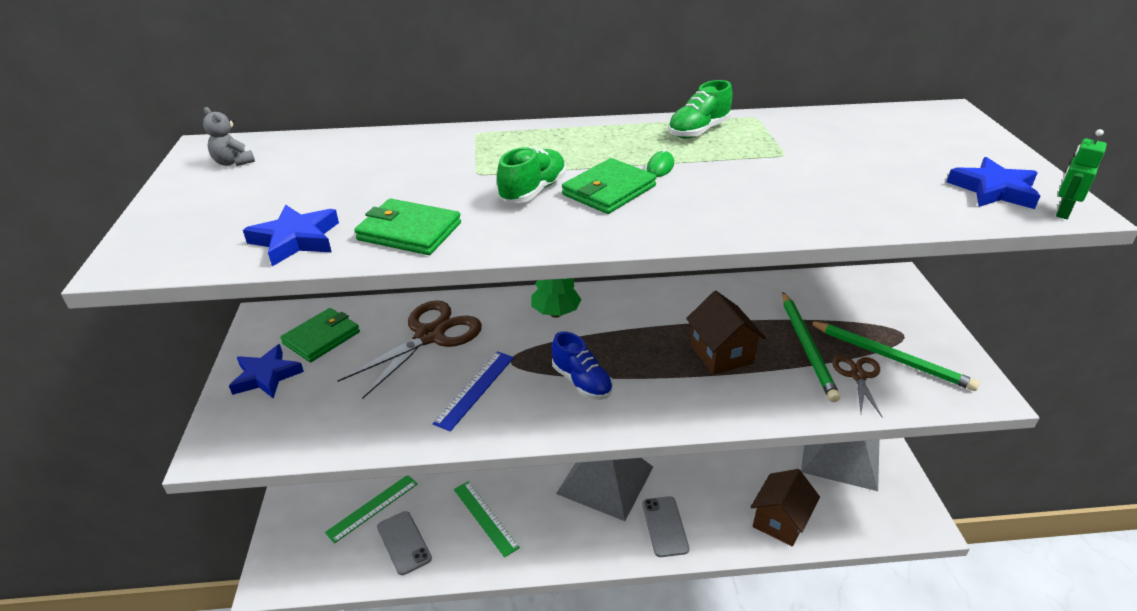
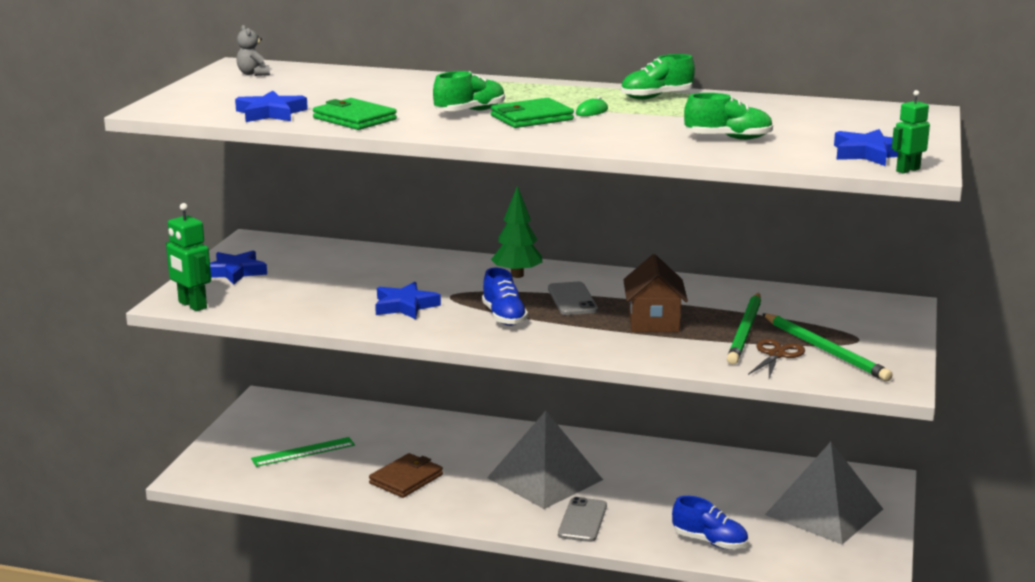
camera: 20 degrees right, 15 degrees down
(239, 449) = (192, 305): none -> green robot
(321, 338) = (294, 258): green wallet -> none
(403, 543) = (319, 479): grey phone -> grey phone (572, 299)
(429, 336) = (389, 271): brown scissors -> none
(475, 389) = (405, 306): blue ruler -> blue star
(485, 517) = (406, 479): green ruler -> brown wallet
(780, 521) = (710, 541): brown house -> blue shoe
(839, 189) = (728, 138): none -> green shoe

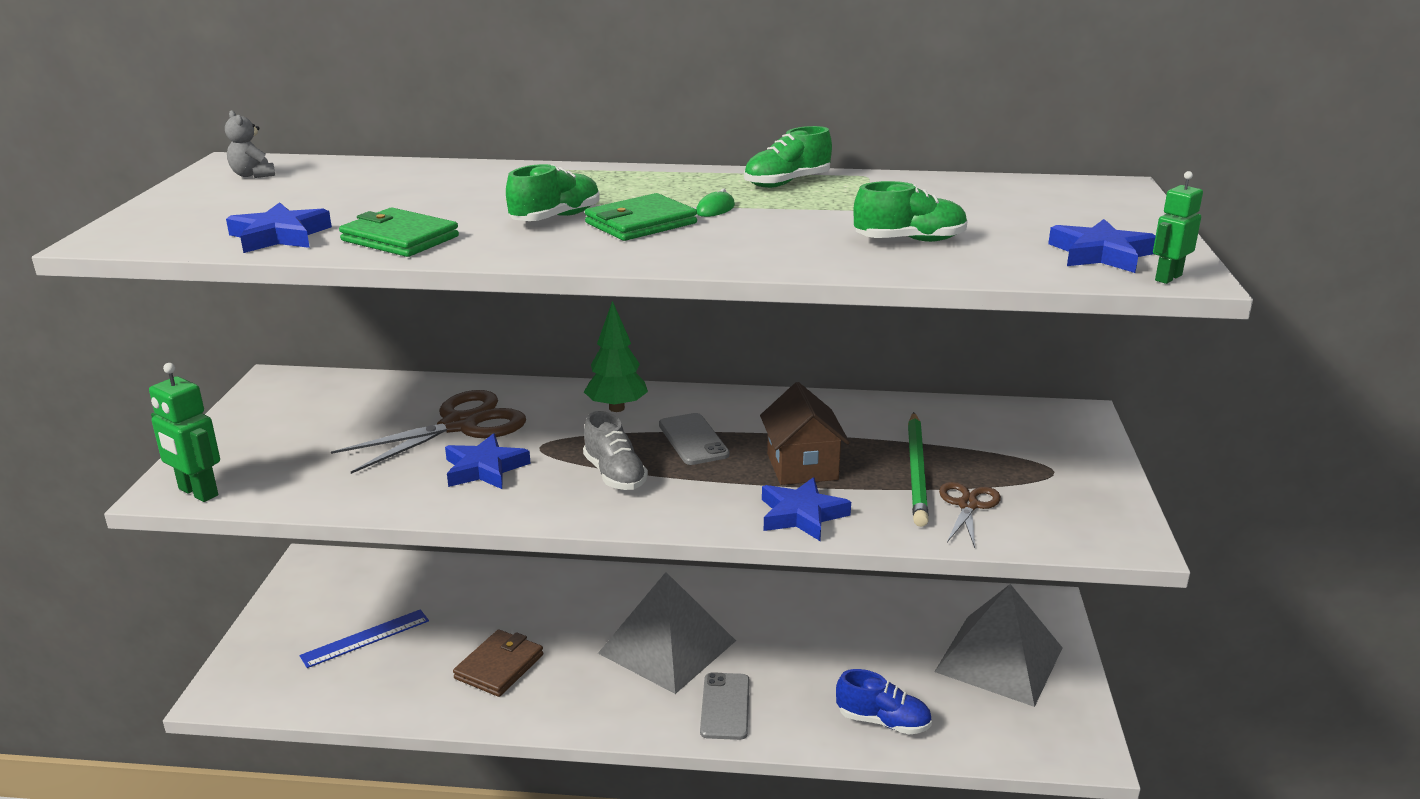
camera: 10 degrees left, 5 degrees up
(235, 272) = (254, 432): blue star -> blue star (801, 515)
(303, 452) = (365, 638): green ruler -> blue ruler
(391, 278) = (459, 425): none -> brown scissors
(504, 317) = (615, 475): blue shoe -> grey shoe
(825, 350) = (1022, 492): green pencil -> none

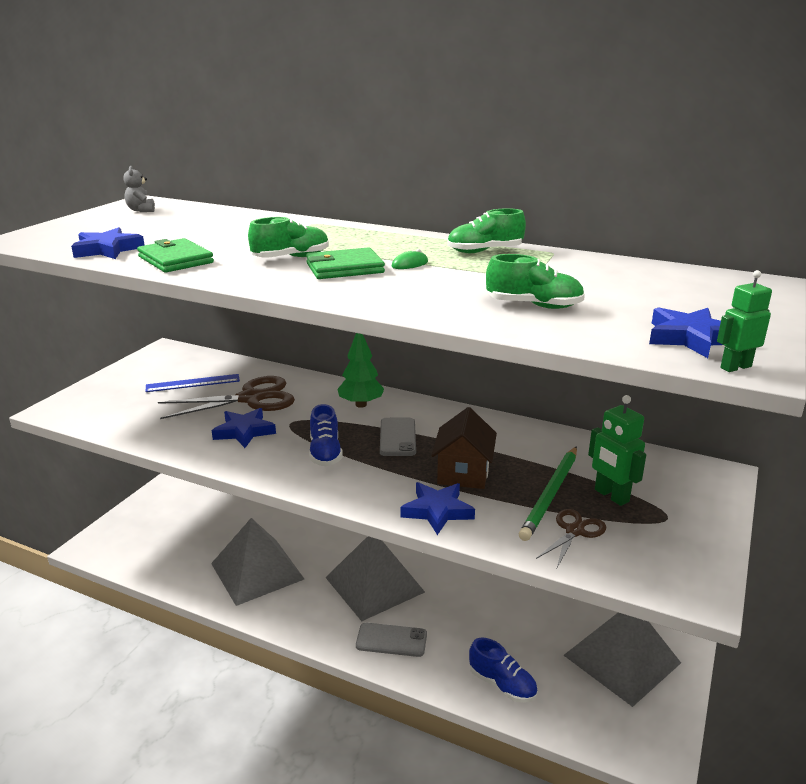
camera: 20 degrees right, 0 degrees up
(197, 492) = (67, 414): green robot -> green robot (611, 496)
(365, 638) = (188, 531): blue ruler -> blue ruler (193, 383)
(499, 666) = (257, 571): brown wallet -> grey pyramid
(615, 475) = (325, 453): grey shoe -> blue shoe
(725, 706) = (391, 640): grey phone -> grey phone turned 75 degrees clockwise

